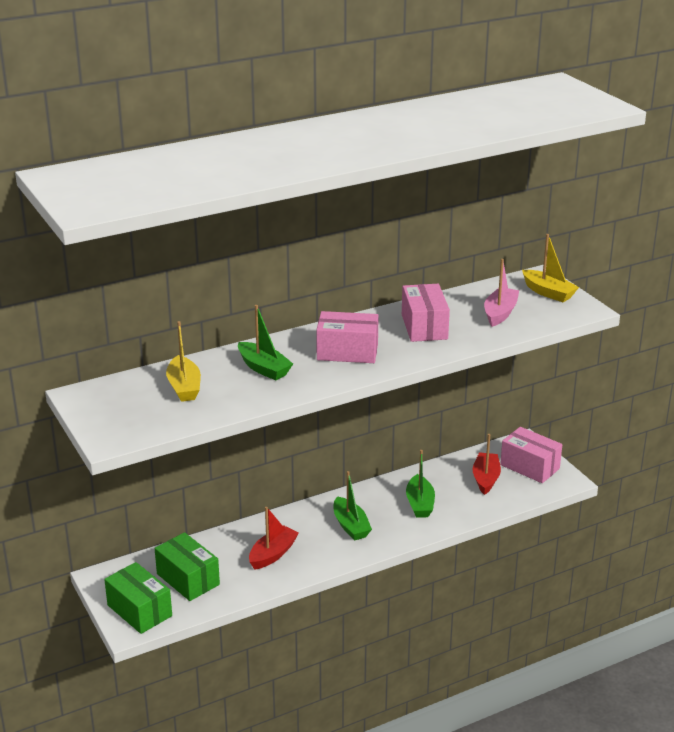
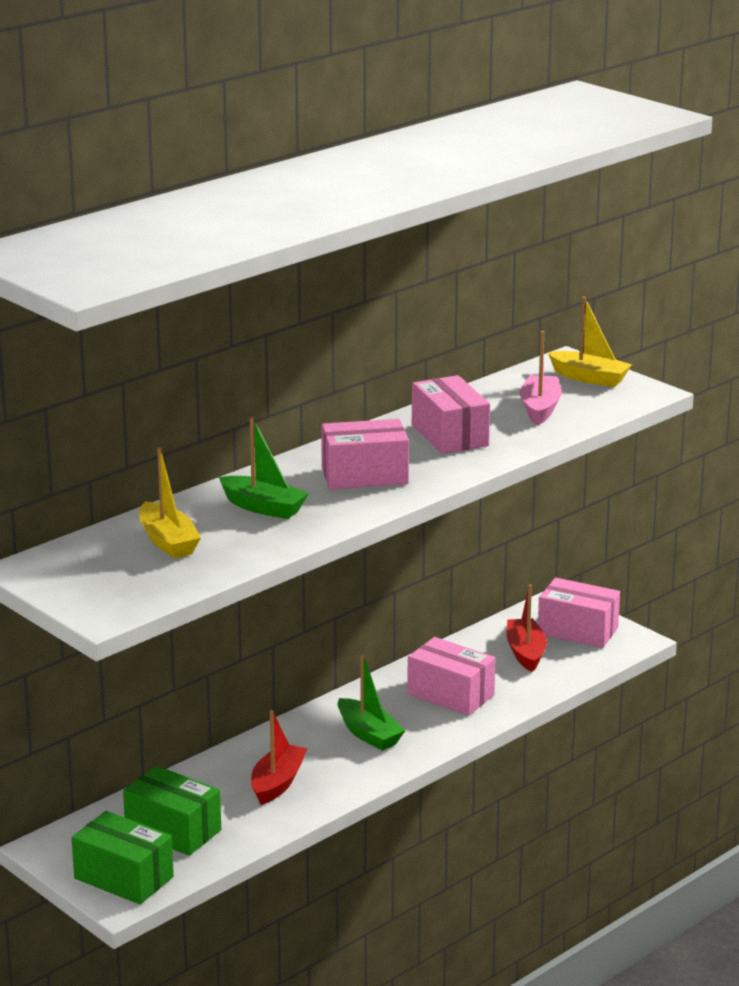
camera: 15 degrees left, 5 degrees down
(420, 504) = (450, 695): green boat -> pink box

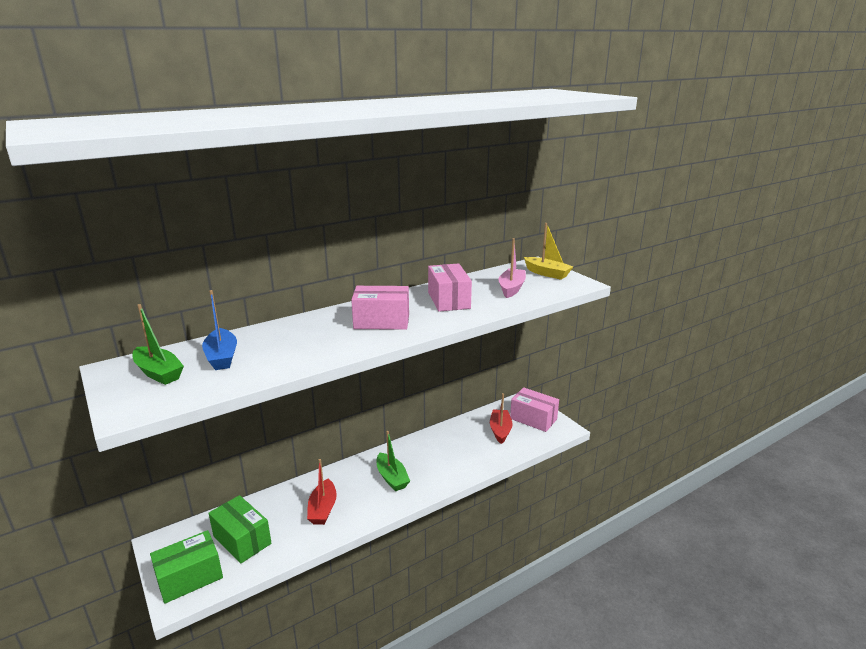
camera: 10 degrees right, 0 degrees up
(124, 877) = (190, 577): green box -> green box turned 75 degrees counterclockwise
(168, 542) = (222, 357): yellow boat -> blue boat
(263, 507) = (303, 338): green boat -> green boat (158, 373)
(277, 783) = (323, 509): red boat -> red boat turned 150 degrees clockwise
(450, 695) = (449, 454): pink box -> none

